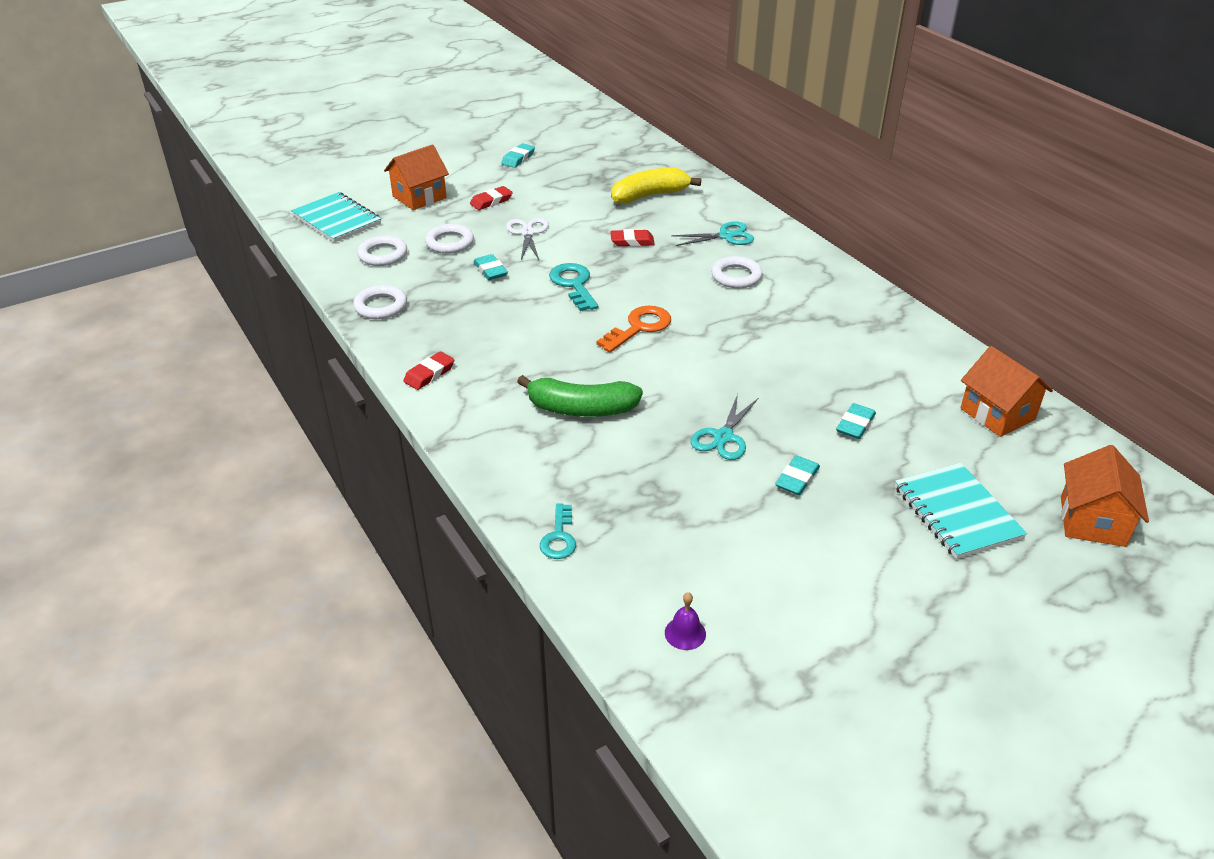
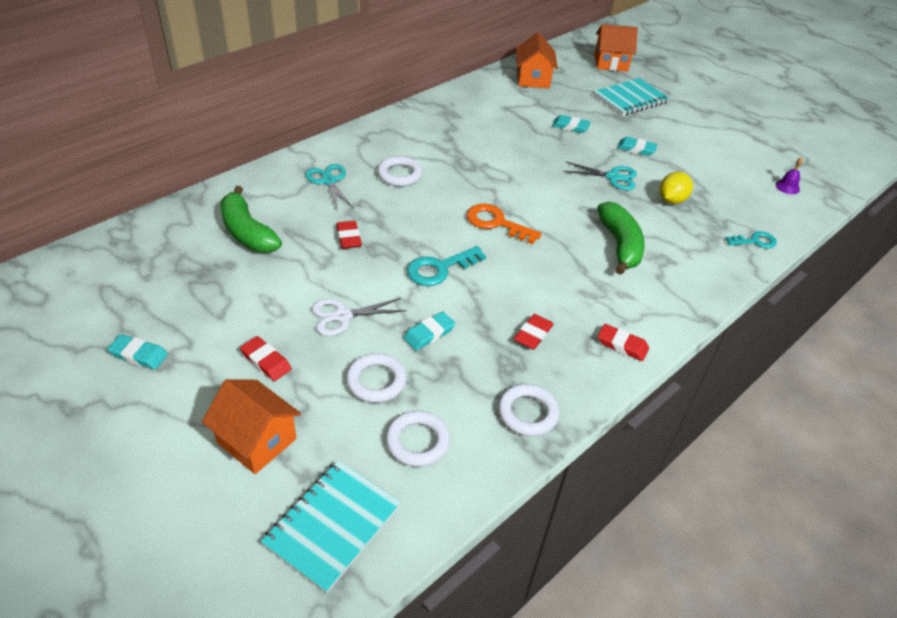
camera: 105 degrees left, 5 degrees up
(466, 324) = (533, 334): none -> red eraser
(649, 195) = (247, 232): yellow banana -> green banana
(665, 480) = (671, 200): none -> yellow lemon
(997, 414) = (533, 79): orange house -> orange house turned 45 degrees counterclockwise

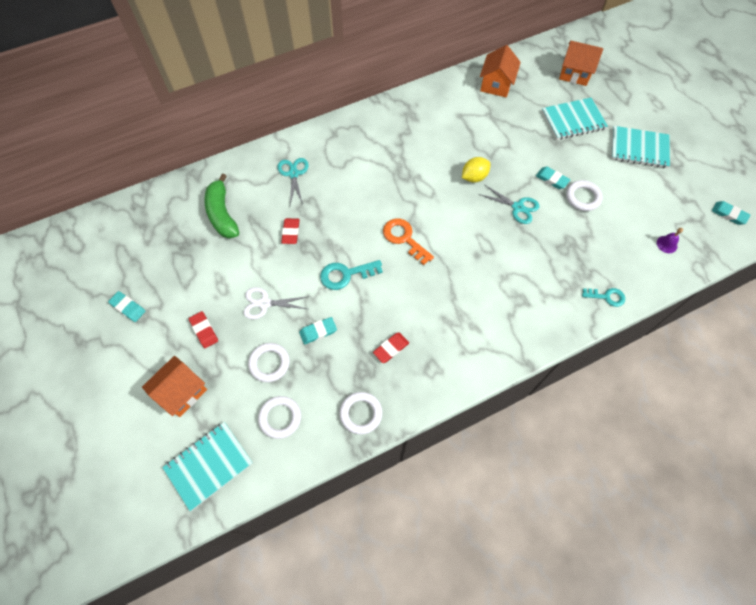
camera: 20 degrees right, 20 degrees up
(257, 441) = (182, 392): orange house -> orange house turned 75 degrees clockwise
(399, 174) = (348, 176): white ring -> white ring (583, 197)
(570, 127) = (506, 145): turquoise eraser -> turquoise eraser (729, 214)
(620, 245) = (492, 279): green banana -> none
(622, 345) = (452, 372): red eraser -> none
(671, 200) = (556, 240): yellow lemon -> yellow lemon (474, 177)
(710, 114) = (639, 148): none -> turquoise notebook

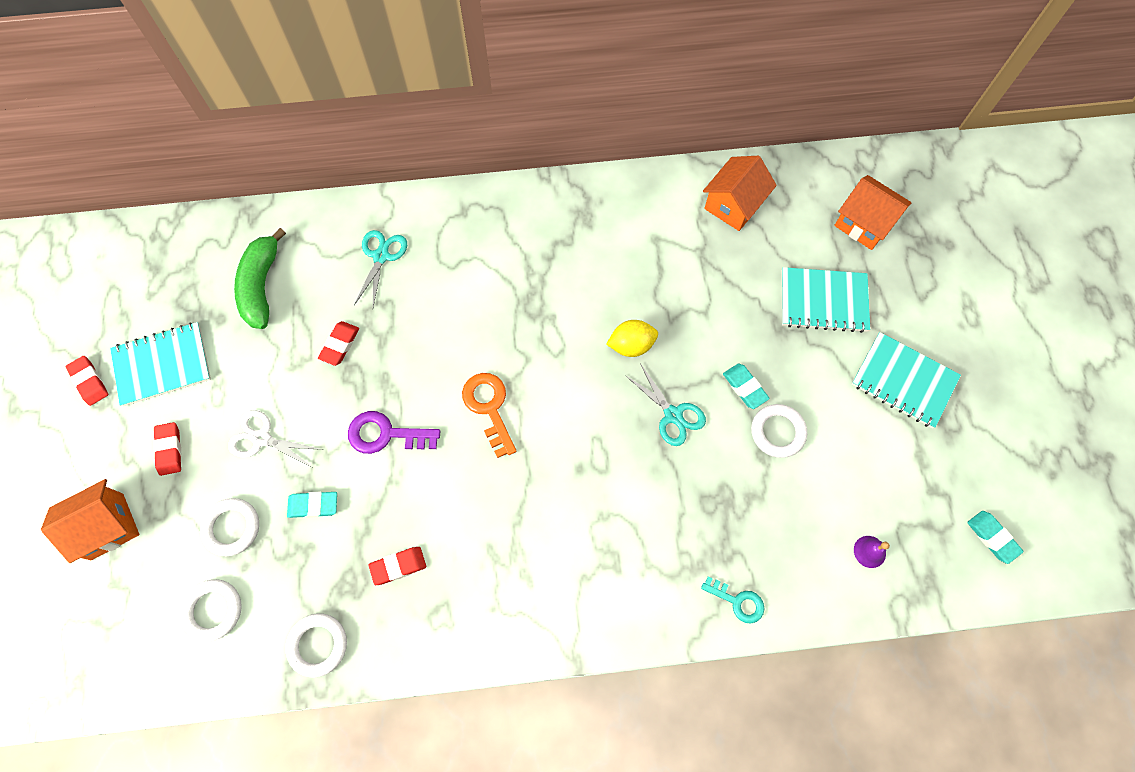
camera: 20 degrees right, 5 degrees up
(128, 307) = (89, 382): turquoise eraser -> red eraser
(209, 465) = (99, 641): turquoise notebook -> turquoise notebook (162, 365)
(346, 274) = (386, 434): turquoise key -> purple key

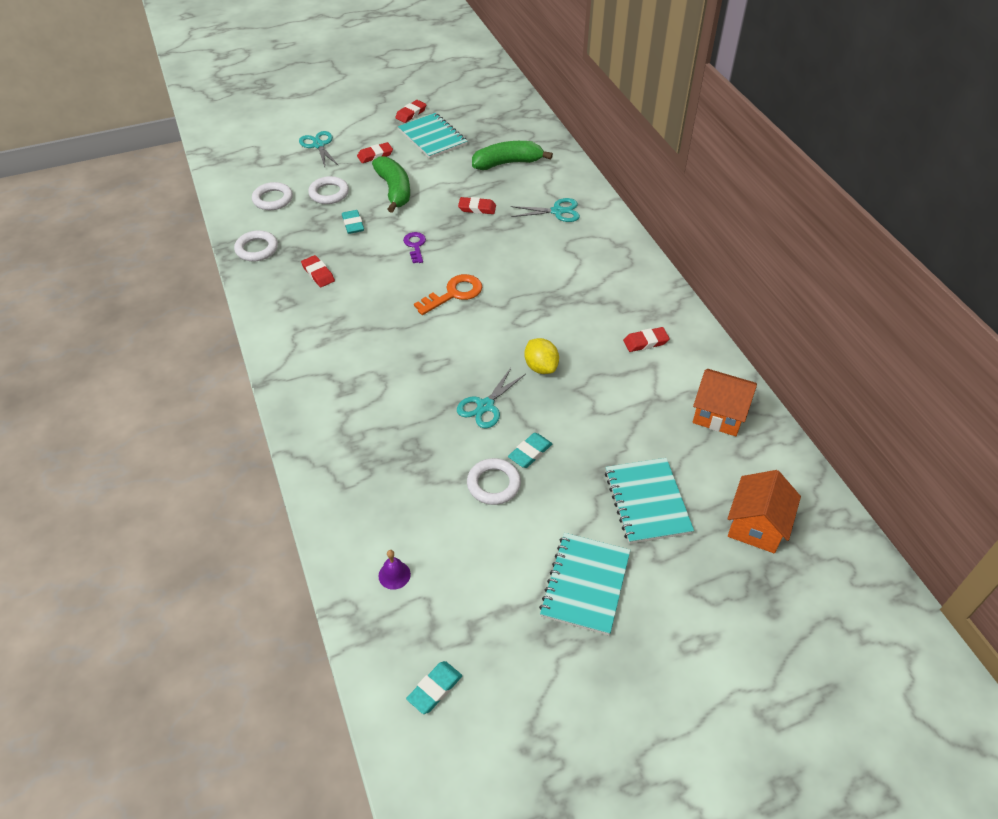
camera: 75 degrees right, 20 degrees down
(107, 526) = (318, 145): orange house -> turquoise scissors
(261, 438) = (394, 190): white scissors -> green banana
(386, 434) = (415, 246): purple key -> purple key, size x0.66
(622, 235) = (645, 342): none -> red eraser
(737, 601) = (327, 478): turquoise key -> none

